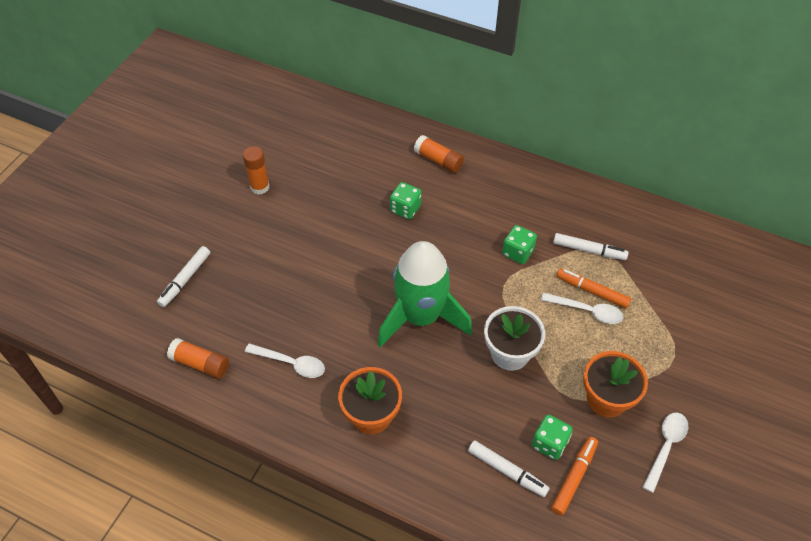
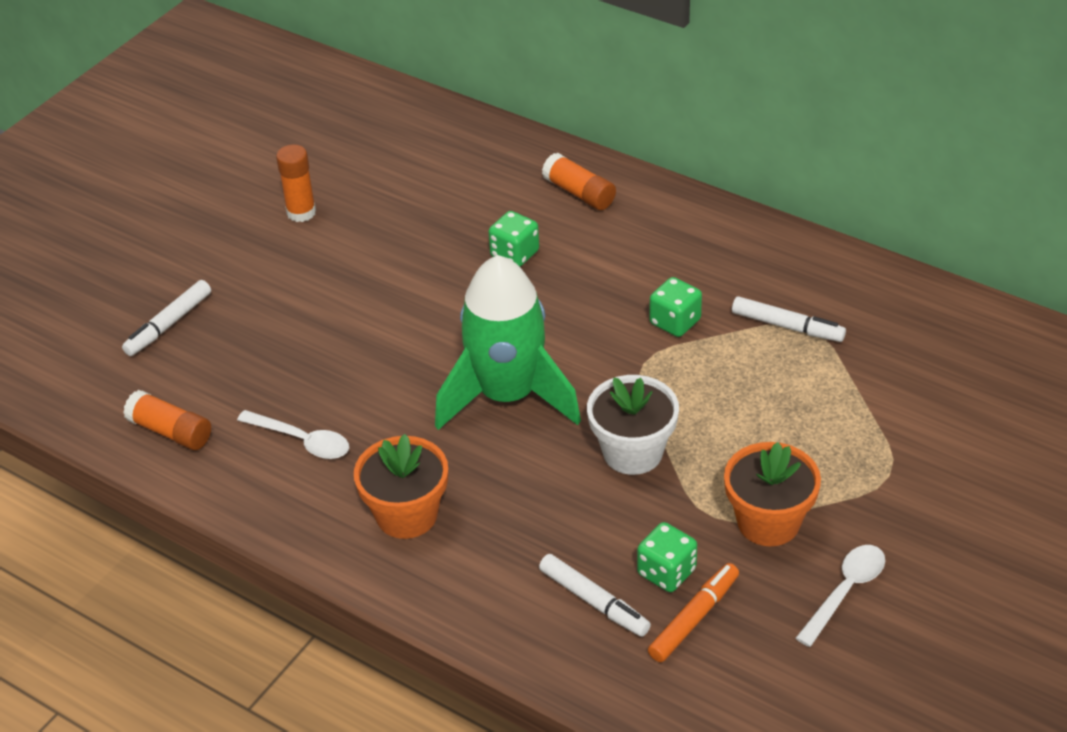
camera: 10 degrees right, 10 degrees down
(587, 311) = (765, 406): white spoon -> none
(592, 291) = (780, 381): orange marker -> none

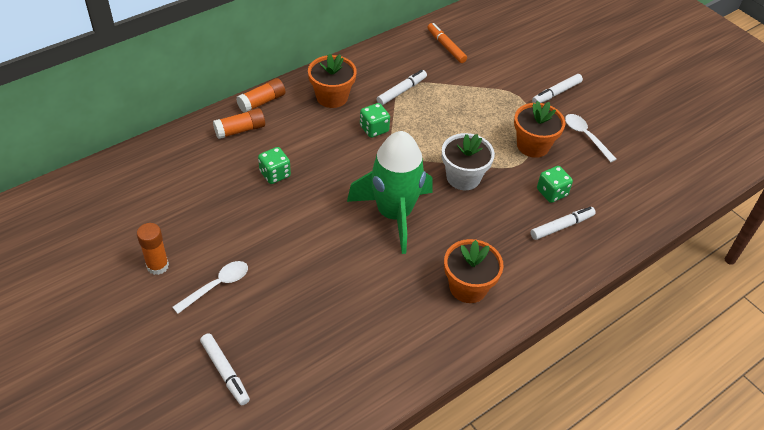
camera: 75 degrees left, 5 degrees up
(171, 432) = (336, 395): orange glue stick -> orange glue stick (262, 102)
(302, 441) = (382, 322): white spoon -> white spoon (217, 285)
(693, 619) = (585, 193): orange marker -> orange marker (446, 47)
(715, 256) = (332, 97): none -> orange flower pot
(938, 525) = (556, 93): none -> white marker

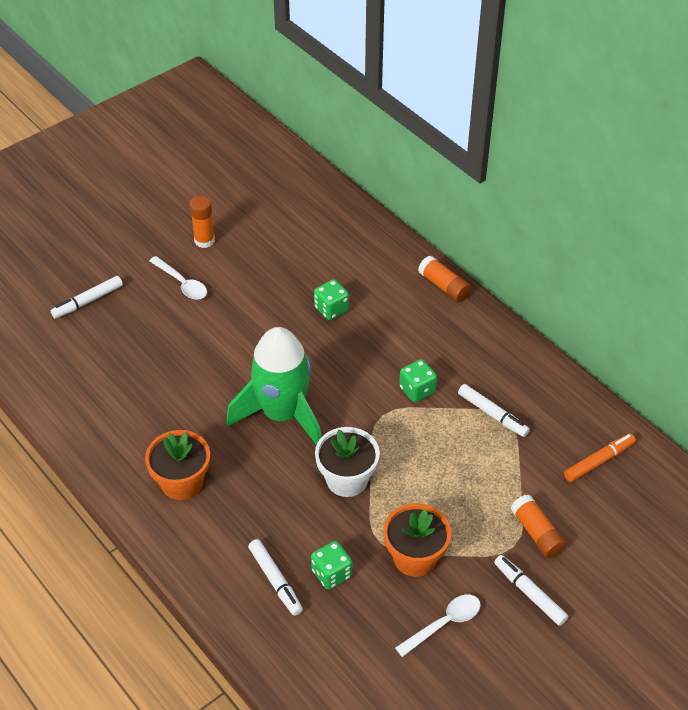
camera: 90 degrees right, 0 degrees up
(240, 130) = (394, 274): orange glue stick -> orange glue stick (536, 533)
(332, 97) = (466, 347): orange flower pot -> none

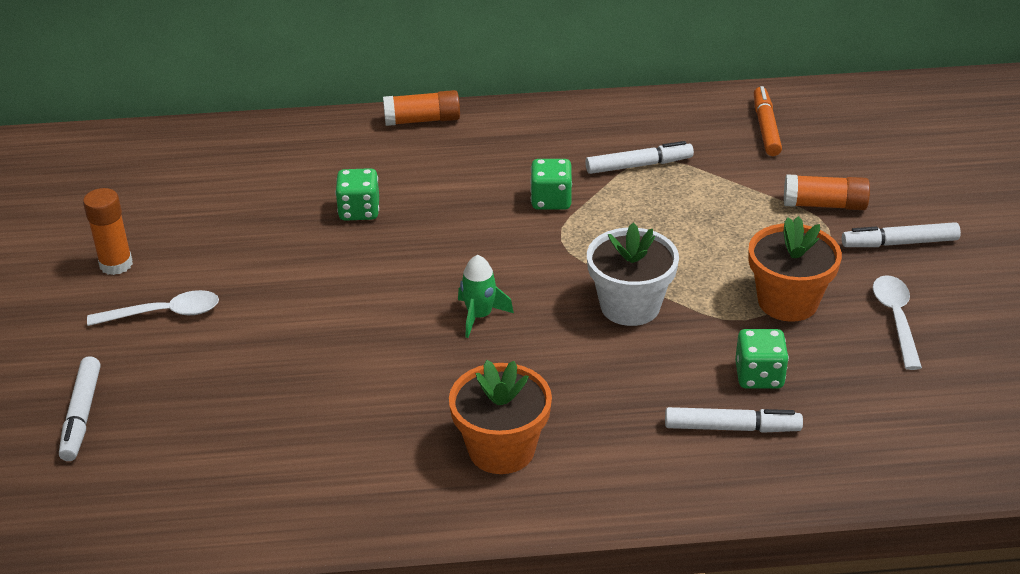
camera: 55 degrees left, 10 degrees down
(282, 414) = (479, 316): green rocket -> green rocket, size x0.41

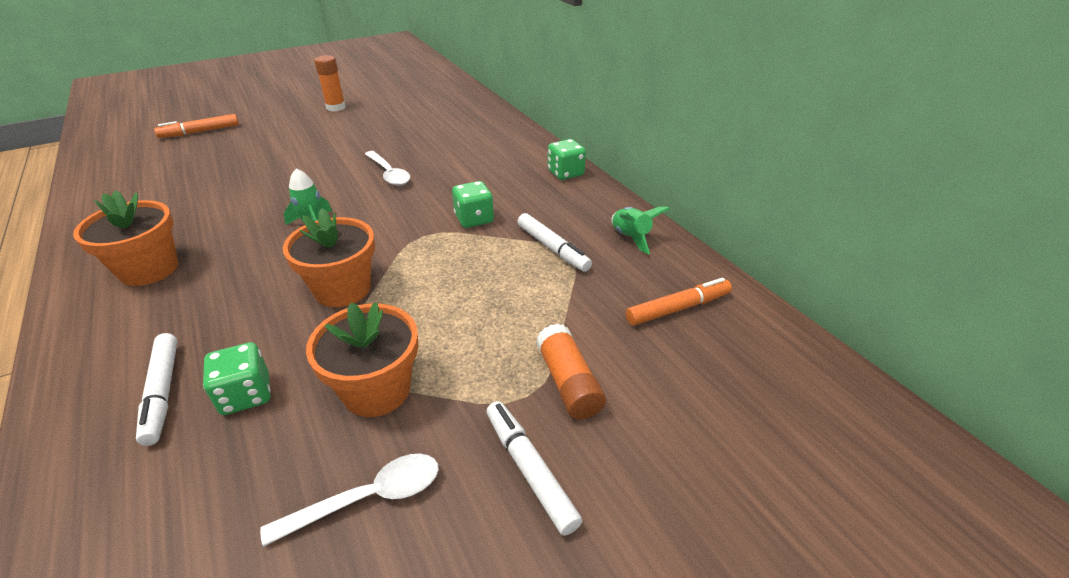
camera: 65 degrees right, 0 degrees up
(82, 415) = (201, 132): white marker -> orange marker
(164, 313) = (294, 128): white spoon -> white spoon (389, 174)
(359, 211) = (420, 154): green dice -> green dice (565, 173)
(422, 120) = (540, 149): orange glue stick -> none
(630, 306) = (342, 289): white flower pot -> orange flower pot
(650, 117) = (631, 237): none -> green rocket

